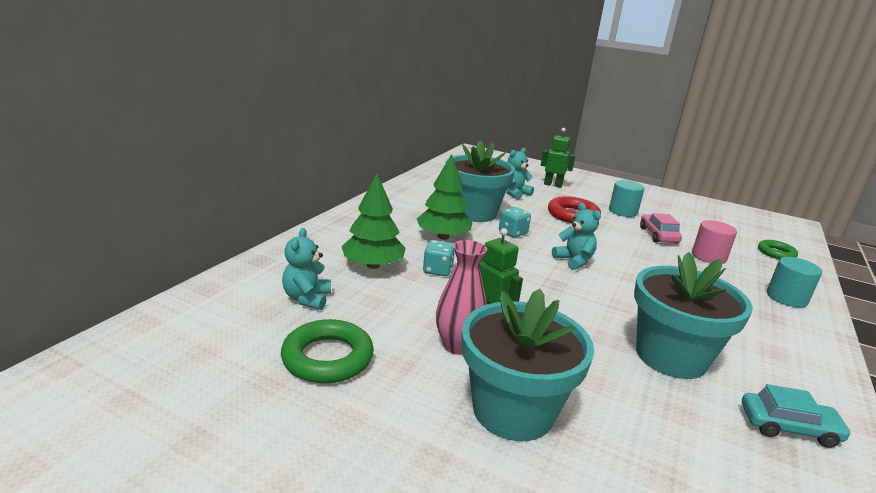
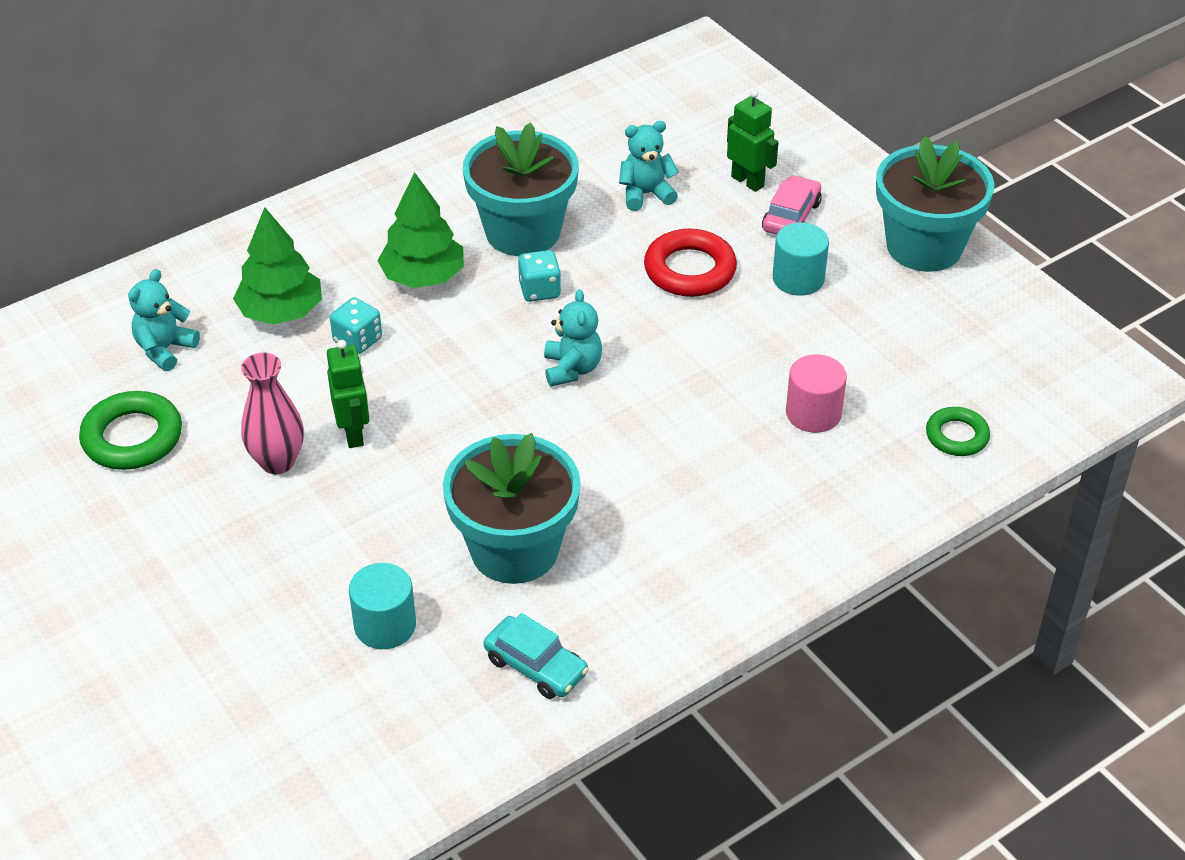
camera: 30 degrees right, 20 degrees up
(513, 410) = (263, 552): turquoise flower pot -> turquoise flower pot (924, 246)
(658, 235) = (787, 348): pink car -> pink car (791, 216)
(786, 298) = (824, 518): turquoise cylinder -> turquoise cylinder (385, 625)

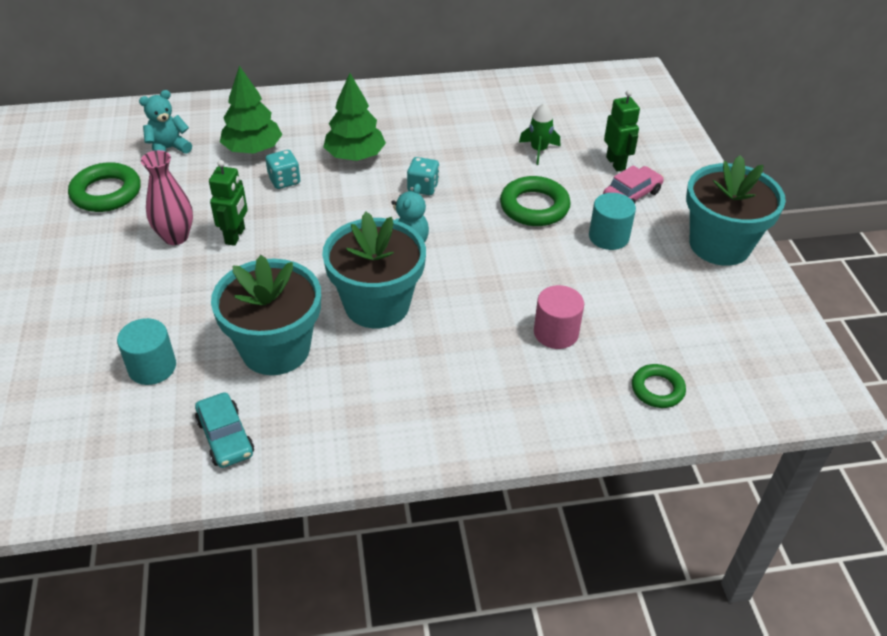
camera: 25 degrees right, 0 degrees up
(523, 232) = (439, 149): turquoise flower pot -> turquoise flower pot (377, 305)
(646, 194) = (538, 150): turquoise teddy bear -> green rocket
(690, 270) = (534, 207): red ring -> green ring

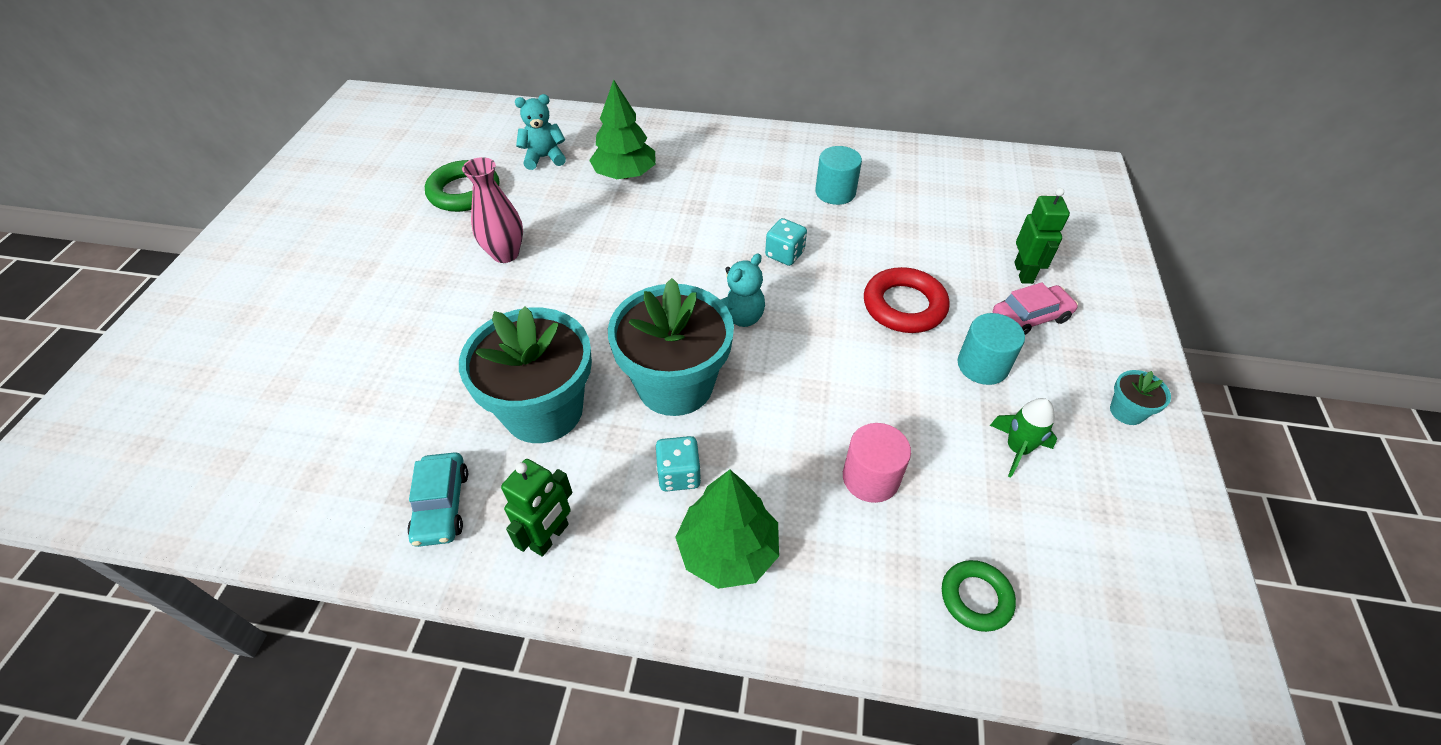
camera: 20 degrees right, 5 degrees up
(152, 367) = (411, 397): turquoise cylinder -> turquoise cylinder (835, 192)
(235, 236) = (564, 266): green robot -> green robot (550, 537)
(284, 180) = (641, 215): turquoise dice -> turquoise dice (679, 475)
(355, 156) = (726, 203): green tree -> green tree (728, 550)
(534, 207) = (904, 306): green ring -> red ring
(538, 150) = (934, 238): green rocket -> green rocket (1017, 449)
(719, 245) = (1126, 411): turquoise flower pot -> turquoise flower pot, size x0.42

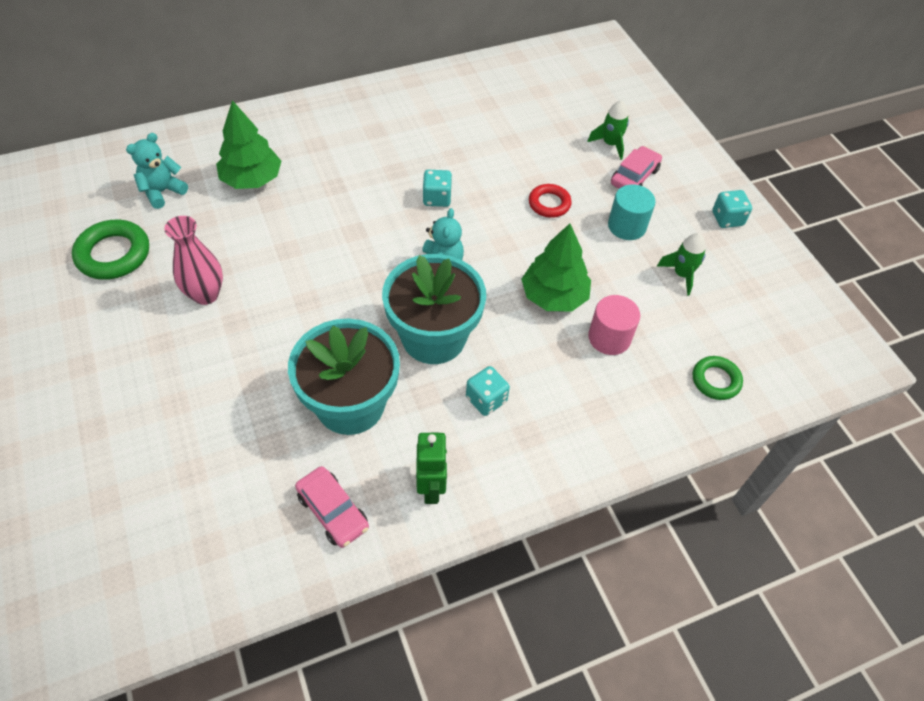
camera: 35 degrees left, 5 degrees up
(442, 505) = (333, 511): turquoise car -> pink car
(728, 550) = (556, 431): green tree -> green tree (554, 296)
(835, 192) = (437, 130): turquoise cylinder -> none
(904, 306) = (549, 204): red ring -> red ring, size x0.63
(1024, 273) = (610, 144): green robot -> green rocket
(1126, 411) = (727, 219): turquoise flower pot -> turquoise dice

